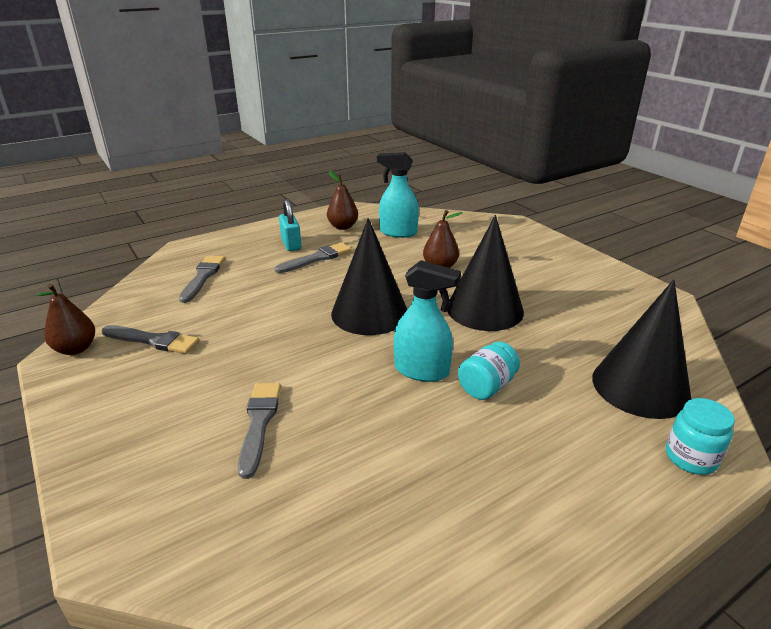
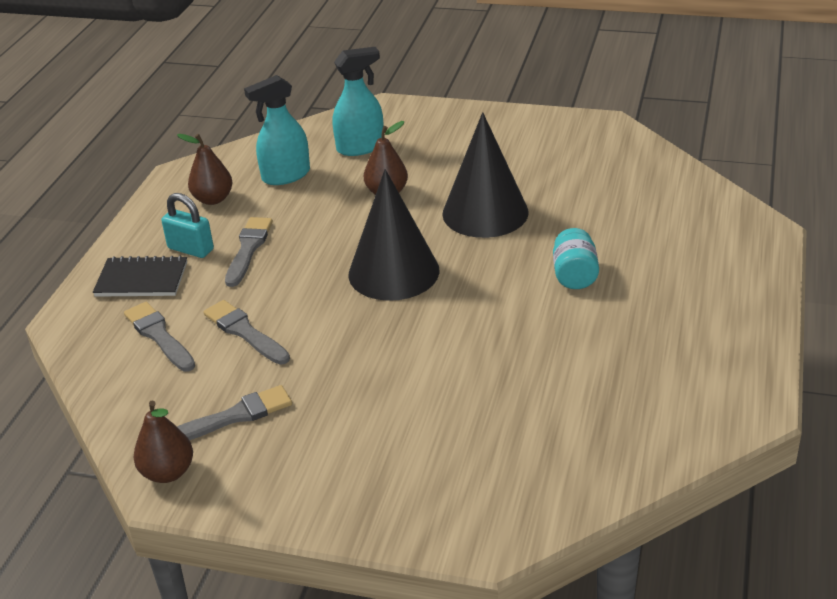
camera: 40 degrees left, 5 degrees up
(245, 247) = (141, 279): none -> black notebook
(259, 423) = (453, 408): grey brush -> grey brush (244, 332)
(422, 370) = (511, 293): turquoise spray bottle -> turquoise spray bottle (360, 147)
(640, 386) = (672, 212): black cone -> none
(690, 458) = (751, 245): turquoise jar -> none

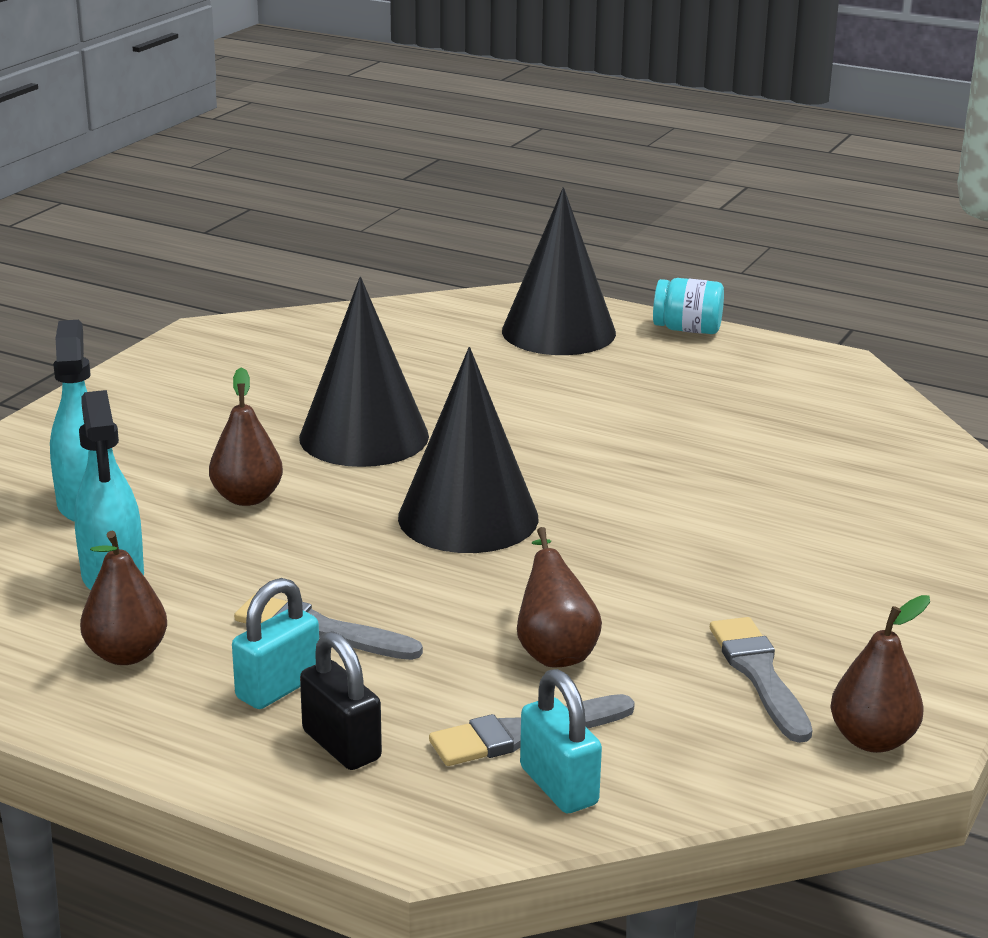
camera: 80 degrees left, 10 degrees down
(111, 355) = (558, 786): none -> turquoise padlock
(141, 279) = (341, 745): black notebook -> black padlock
(244, 332) = (554, 651): grey brush -> brown pear
(574, 275) = (550, 405): turquoise jar -> turquoise jar (687, 329)
(708, 257) = (558, 332): none -> black cone

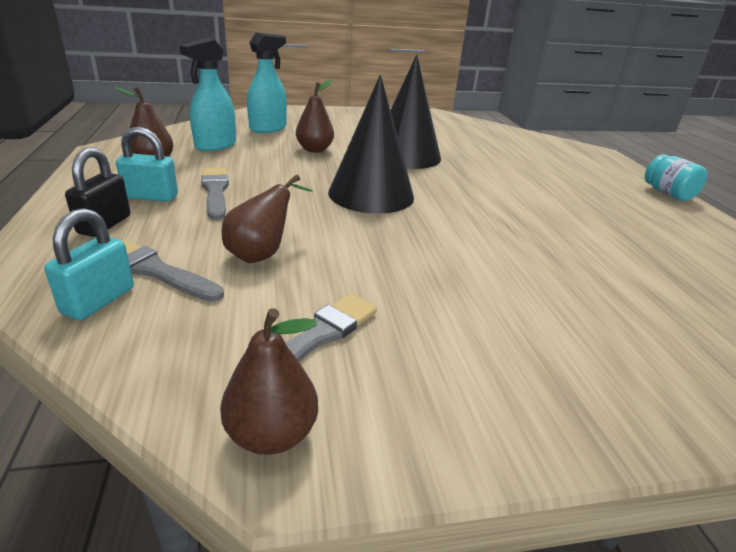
camera: 50 degrees right, 5 degrees up
(558, 332) = (586, 166): black cone -> none

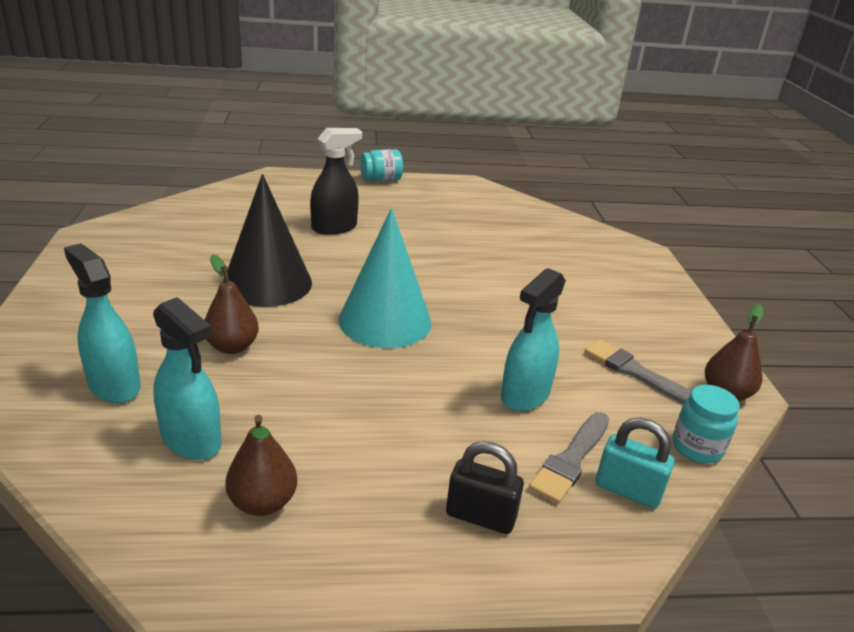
camera: 85 degrees left, 0 degrees up
(149, 369) = (697, 448): none -> turquoise jar
(151, 196) = (395, 487): turquoise padlock -> none
(215, 191) = (378, 431): grey brush -> none
(262, 254) = (525, 395): brown pear -> turquoise spray bottle
(371, 194) = (385, 321): black cone -> turquoise cone
(525, 175) = (334, 227): none -> black spray bottle

